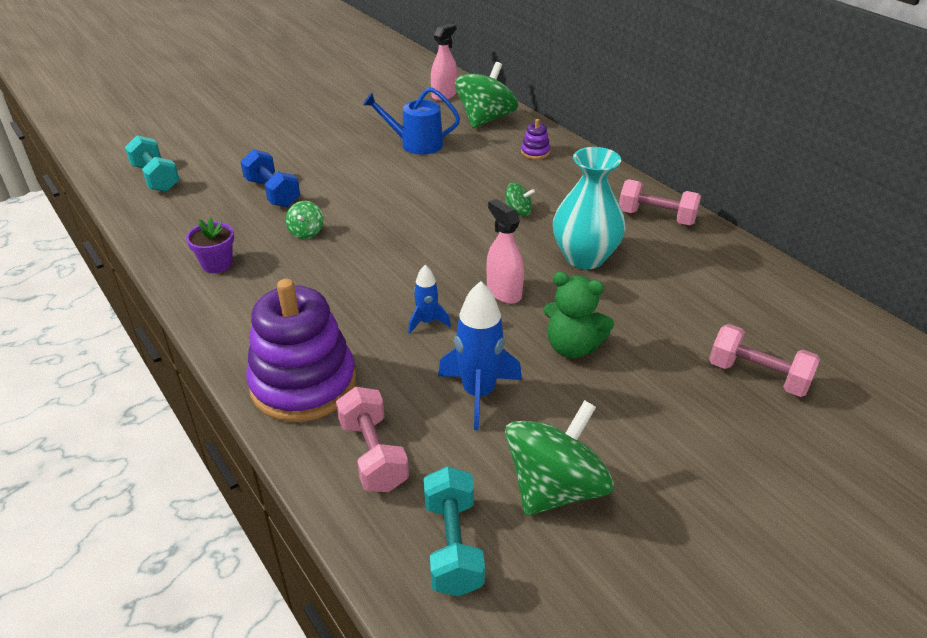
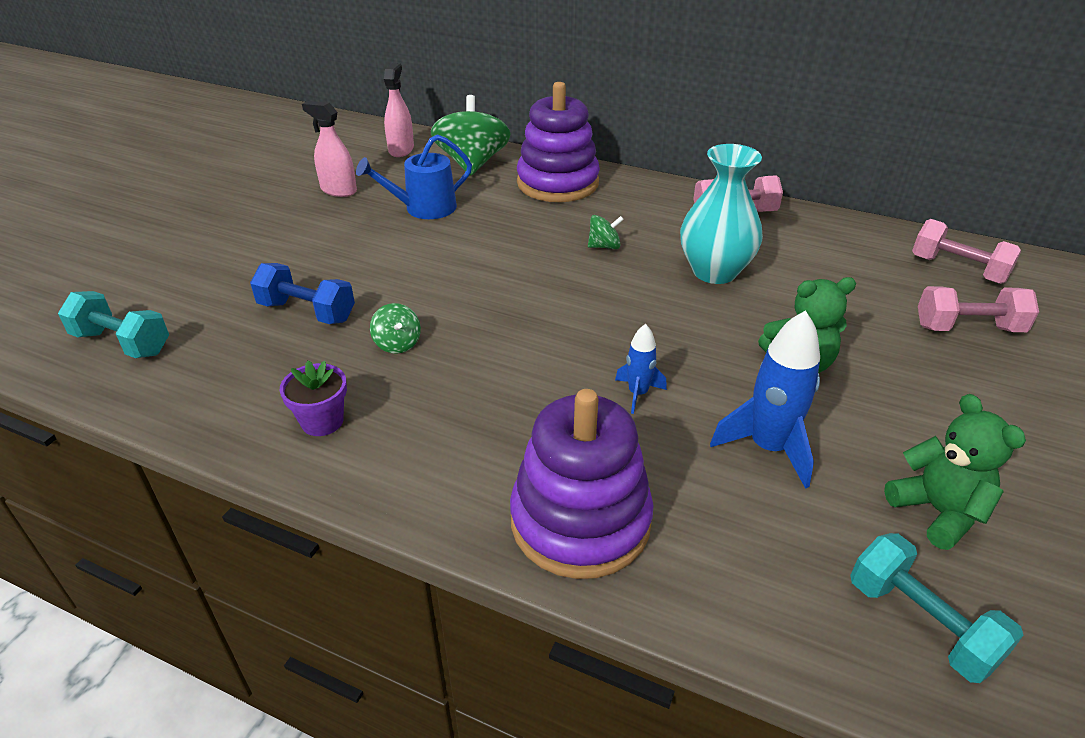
camera: 30 degrees left, 0 degrees up
(373, 454) = (740, 565): pink dumbbell -> pink dumbbell (957, 269)
(503, 292) = (678, 333): pink spray bottle -> pink spray bottle (338, 190)
(535, 152) = (557, 183): purple stacking toy -> purple stacking toy, size x2.47
(555, 488) = (937, 511): green spinning top -> green teddy bear

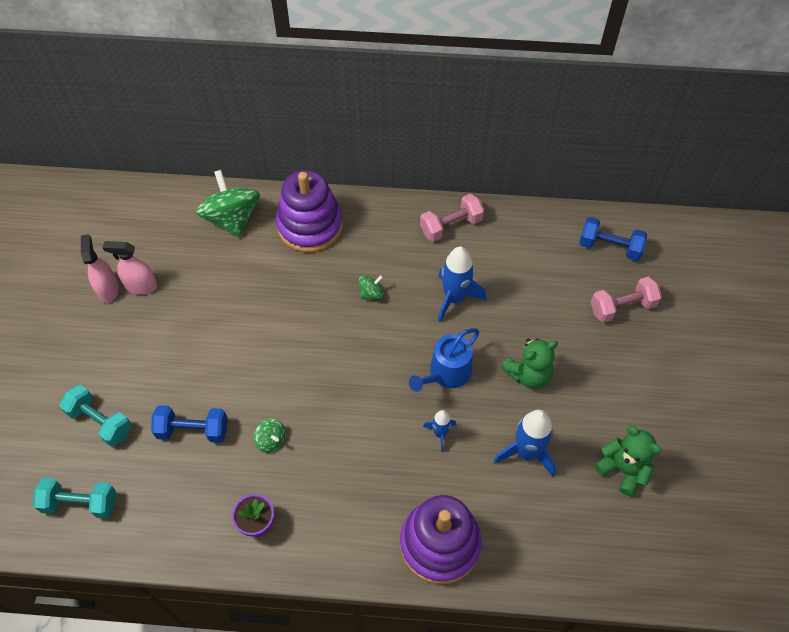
camera: 20 degrees left, 20 degrees up
(401, 150) = (164, 216): pink spray bottle -> pink spray bottle (108, 289)
(424, 208) = (220, 288): blue watering can -> blue watering can (446, 373)
(714, 271) = (454, 298): turquoise vase -> blue rocket
(920, 623) = (624, 546): turquoise dumbbell -> turquoise dumbbell (100, 422)
(957, 269) = (609, 247): pink dumbbell -> blue dumbbell

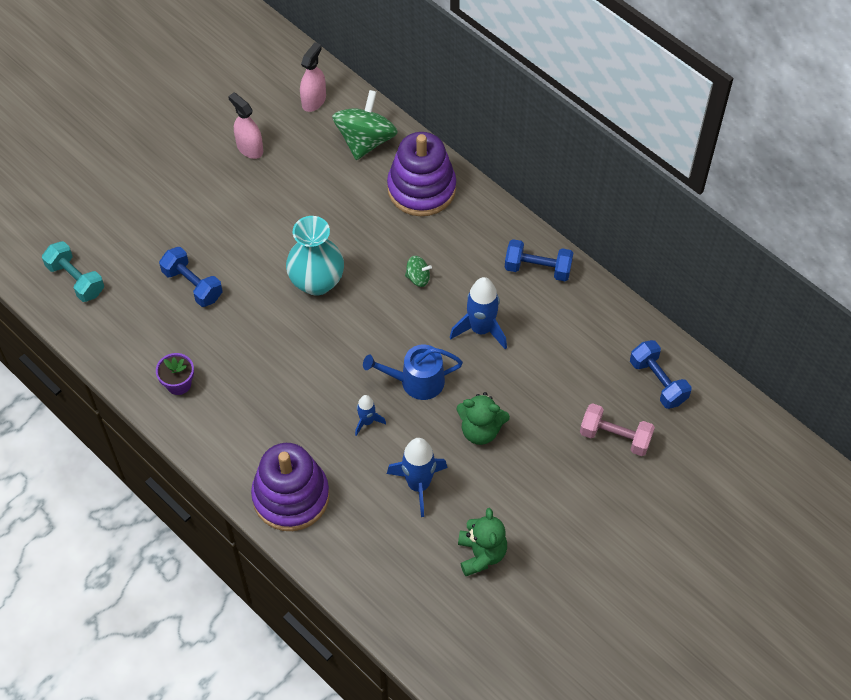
camera: 40 degrees right, 0 degrees up
(100, 422) = (136, 232): turquoise dumbbell -> none
(108, 289) = (223, 134): pink spray bottle -> pink spray bottle (314, 100)
(271, 440) = (240, 333): green spinning top -> none
(295, 353) = (317, 282): none -> turquoise vase
(451, 226) = (537, 268): pink dumbbell -> blue dumbbell

